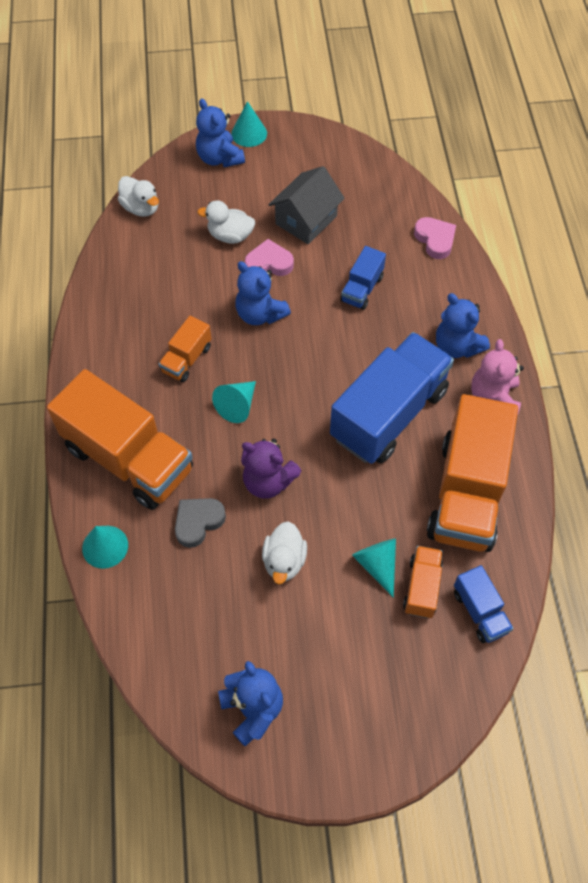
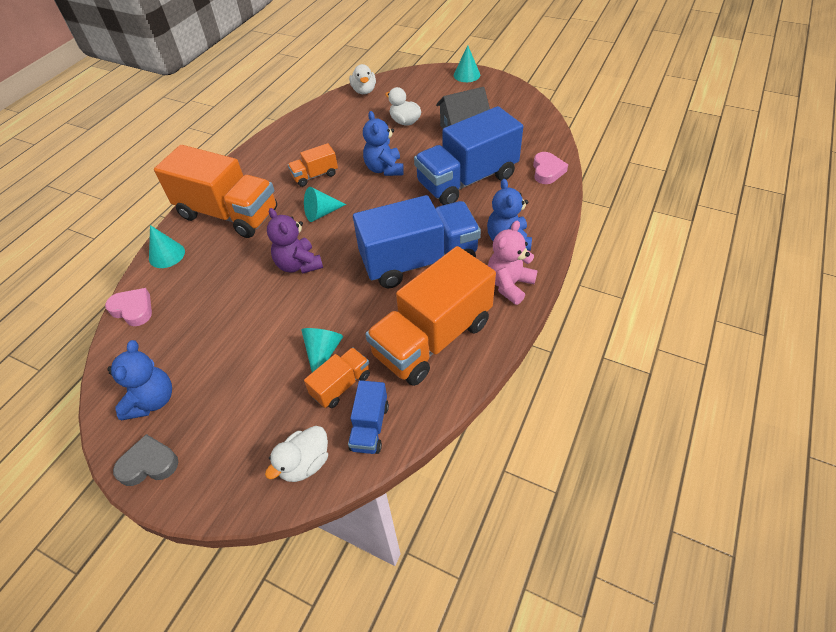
camera: 35 degrees right, 10 degrees down
(129, 459) = (228, 214): orange truck -> orange truck turned 45 degrees counterclockwise
(198, 522) = (233, 267): grey heart -> grey heart (149, 464)
(219, 158) = (436, 81): blue teddy bear -> none
(269, 263) = (416, 144): pink heart -> pink heart (133, 309)
(284, 561) = (263, 317): white duck -> white duck (305, 463)
(362, 289) = (467, 180): blue truck -> blue truck, size x2.15

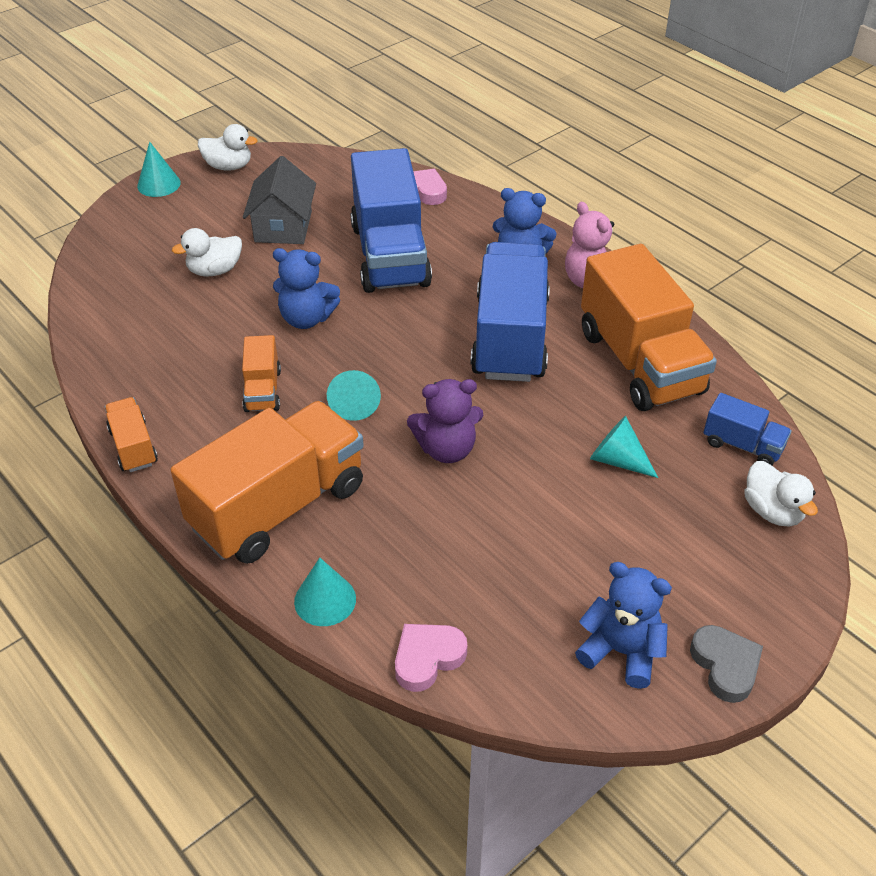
camera: 70 degrees left, 5 degrees down
(149, 464) = (725, 666): grey heart -> grey heart turned 150 degrees clockwise
(341, 385) = (675, 455): orange truck -> orange truck (133, 447)
(364, 91) = (92, 288): white duck -> white duck (229, 166)

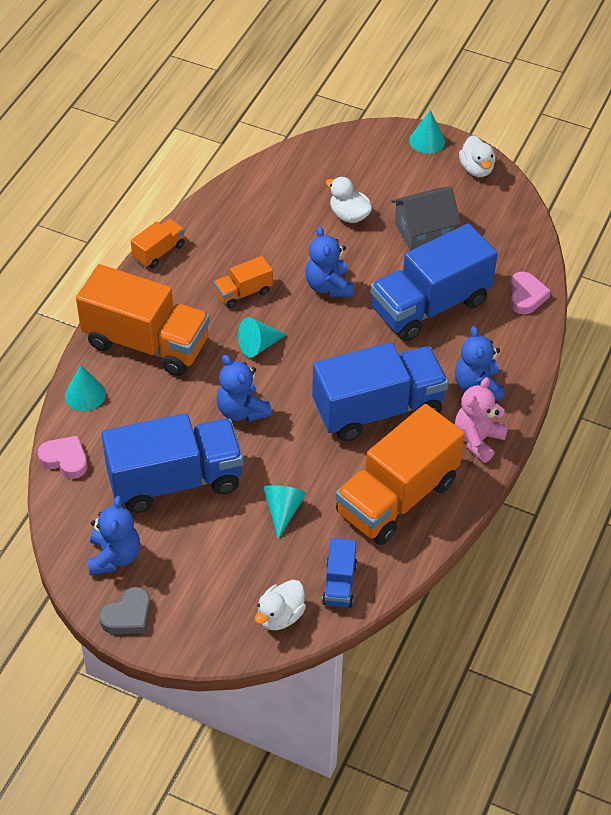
camera: 65 degrees right, 5 degrees up
(447, 449) = (242, 411): purple teddy bear -> blue teddy bear
(524, 547) = (175, 481): none -> blue truck

